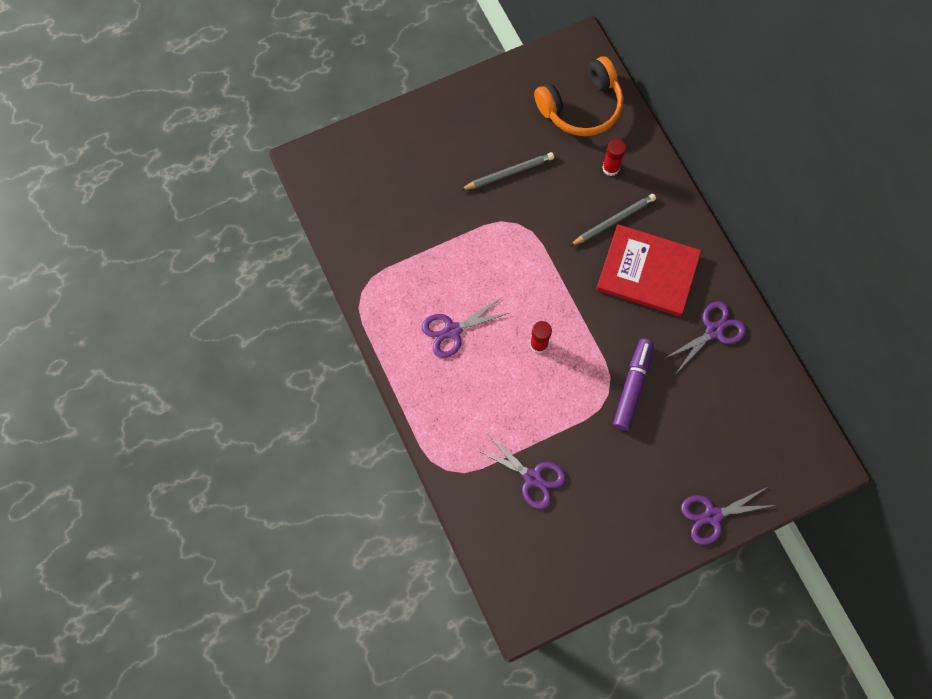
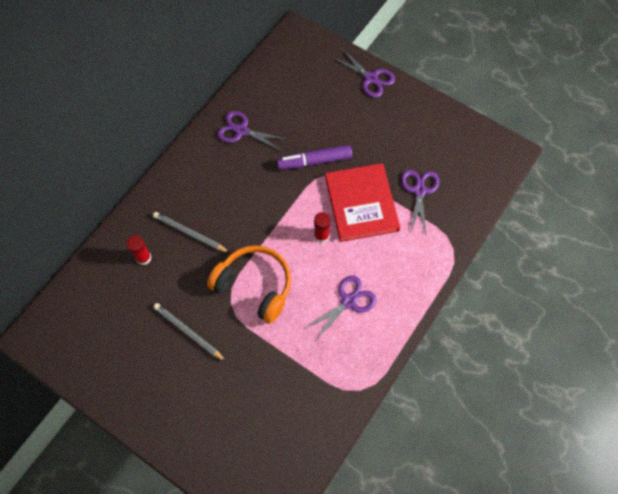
camera: 120 degrees left, 5 degrees down
(452, 331) = (348, 301): purple scissors -> purple scissors turned 75 degrees counterclockwise
(581, 107) = (96, 307): orange headphones -> orange headphones (255, 285)
(647, 272) = (220, 191): red book -> red book (361, 203)

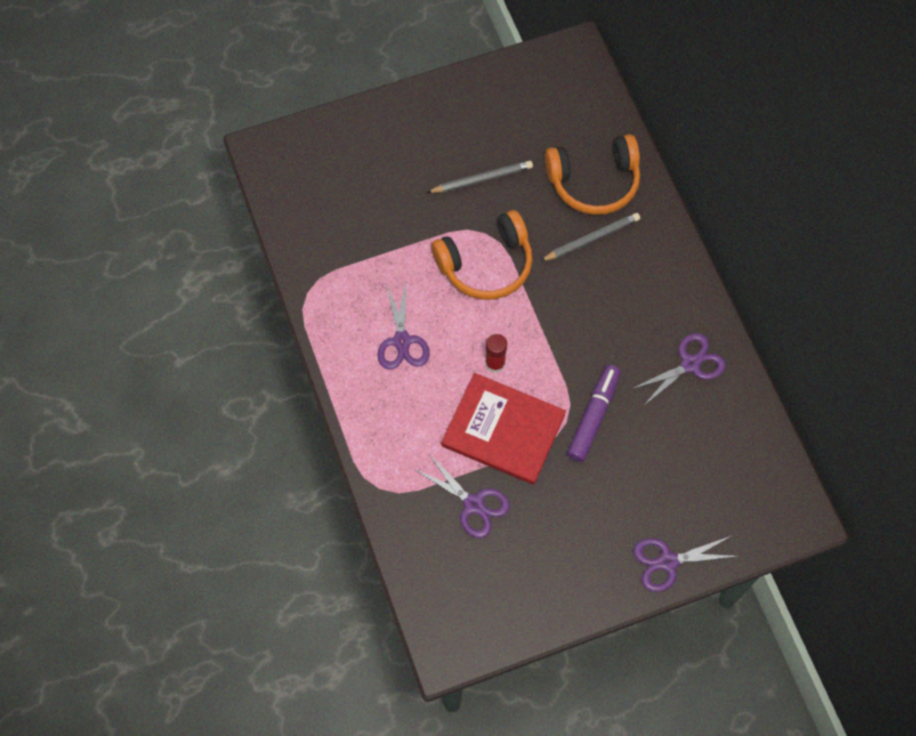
camera: 125 degrees right, 0 degrees up
(143, 258) = (594, 182): red glue stick -> orange headphones

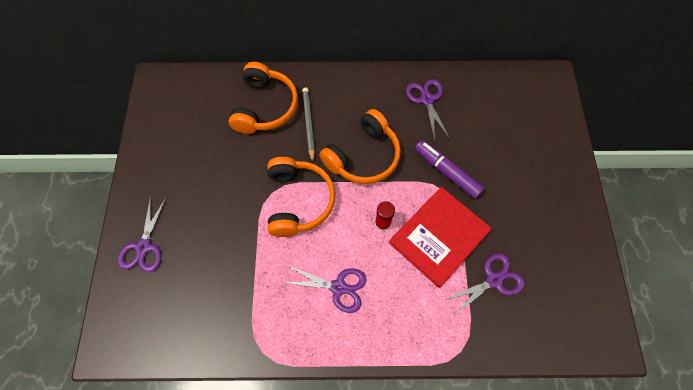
camera: 70 degrees left, 0 degrees up
(482, 179) = (225, 179): grey pencil -> none
(574, 315) = (363, 156): none -> orange headphones
(668, 562) = (567, 164): purple scissors -> purple scissors (144, 247)

